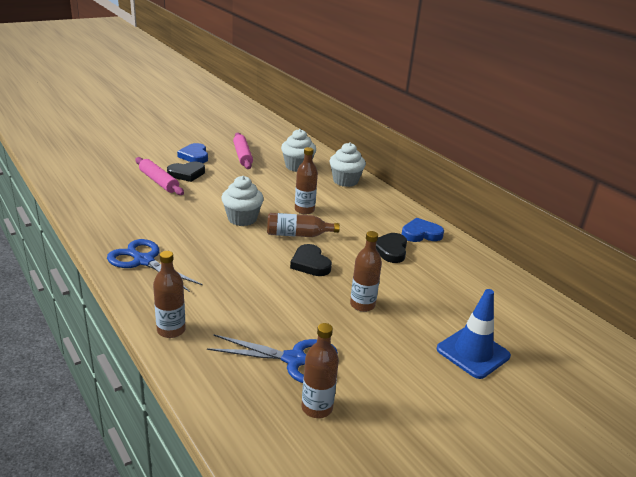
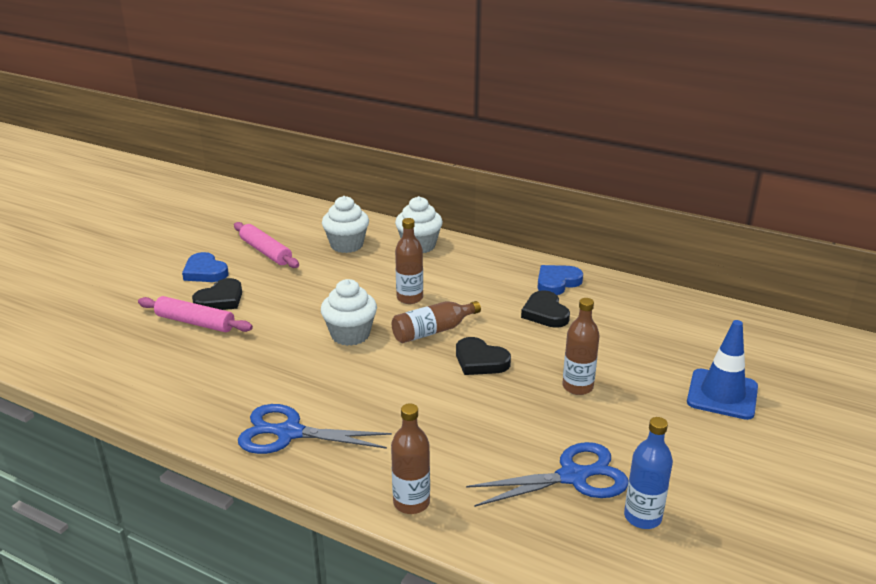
camera: 25 degrees left, 0 degrees up
(317, 408) = (642, 517): brown bottle -> blue bottle

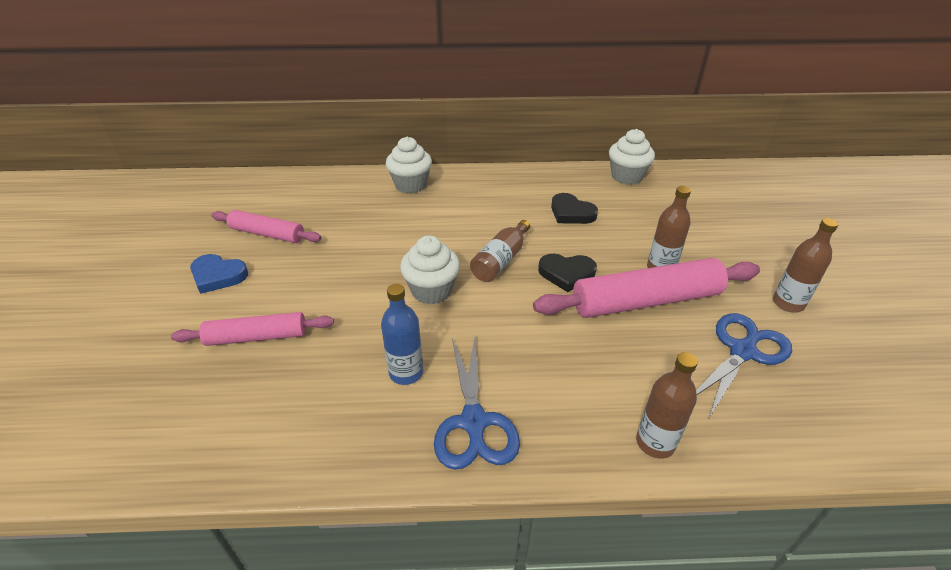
camera: 30 degrees left, 10 degrees up
(220, 299) = (263, 301): black heart -> none
(289, 433) = (474, 422): blue scissors -> blue scissors turned 75 degrees counterclockwise
(347, 245) = (344, 203): white cupcake -> white cupcake (626, 176)
(409, 298) = (450, 236): brown bottle -> brown bottle (788, 303)
(529, 406) = (646, 301): none -> pink rolling pin
(557, 282) = (553, 184): blue heart -> none
(642, 517) = (824, 364): blue bottle -> blue bottle (406, 373)
(722, 394) = (756, 236): blue traffic cone -> none

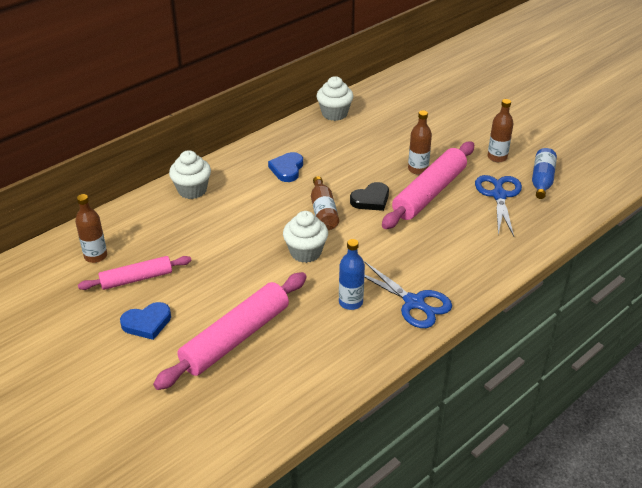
camera: 40 degrees left, 0 degrees up
(257, 337) = (235, 338): pink rolling pin -> pink rolling pin, size x1.66
(516, 205) = (287, 169): none -> blue heart
(571, 213) = (329, 158): black heart -> none
(655, 443) = (502, 261): brown bottle -> brown bottle (96, 256)
(833, 365) = (542, 180): none -> blue bottle

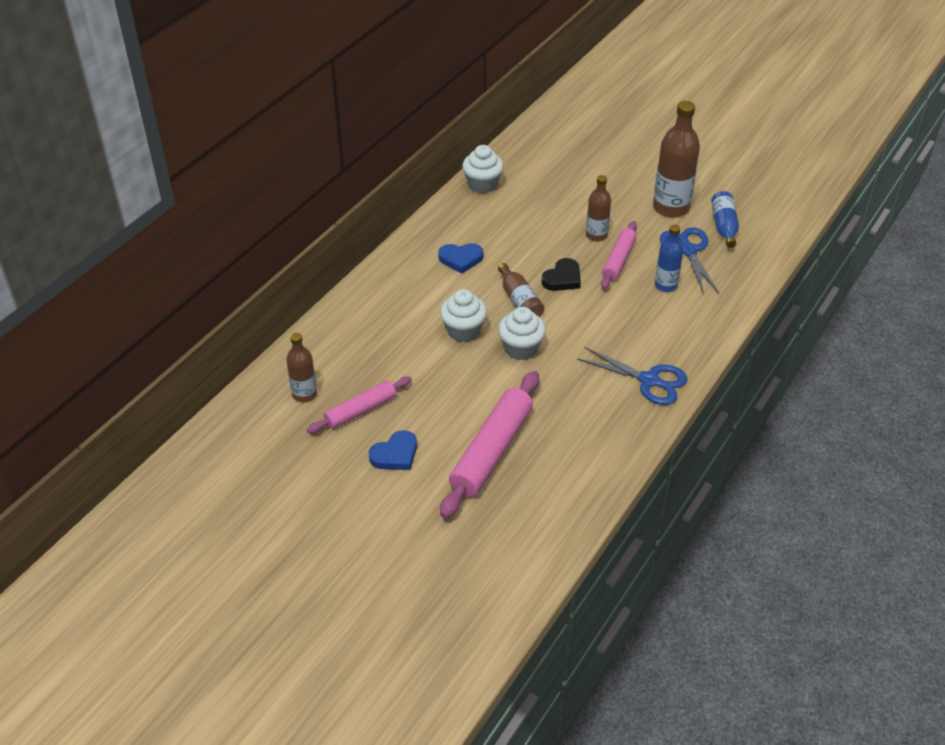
camera: 15 degrees left, 5 degrees up
(192, 190) = (370, 301): white cupcake -> white cupcake (463, 331)
(287, 169) = (461, 259): blue heart -> blue heart turned 90 degrees counterclockwise
(350, 302) = (588, 392): blue bottle -> blue bottle (665, 285)
(429, 193) = (618, 260): pink rolling pin -> pink rolling pin, size x0.60
(497, 157) = (671, 208): brown bottle -> brown bottle, size x1.73

